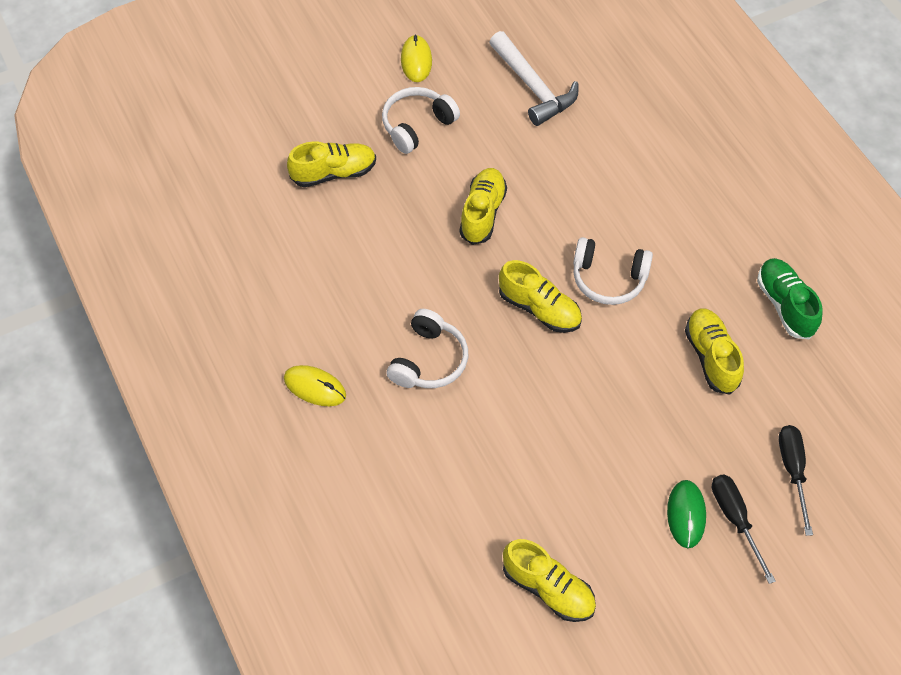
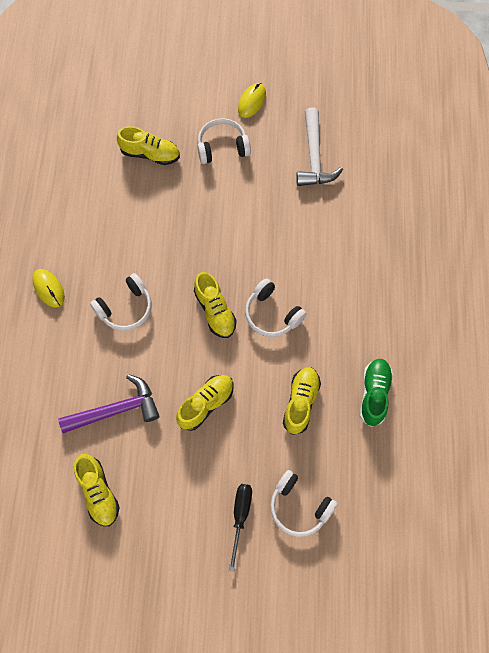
camera: 30 degrees right, 10 degrees up
(482, 213) = (223, 228): yellow shoe -> yellow shoe (206, 404)
(501, 482) = (116, 410): none -> purple hammer
(686, 514) = (212, 495): green mouse -> none
(792, 471) = (299, 506): black screwdriver -> white headphones

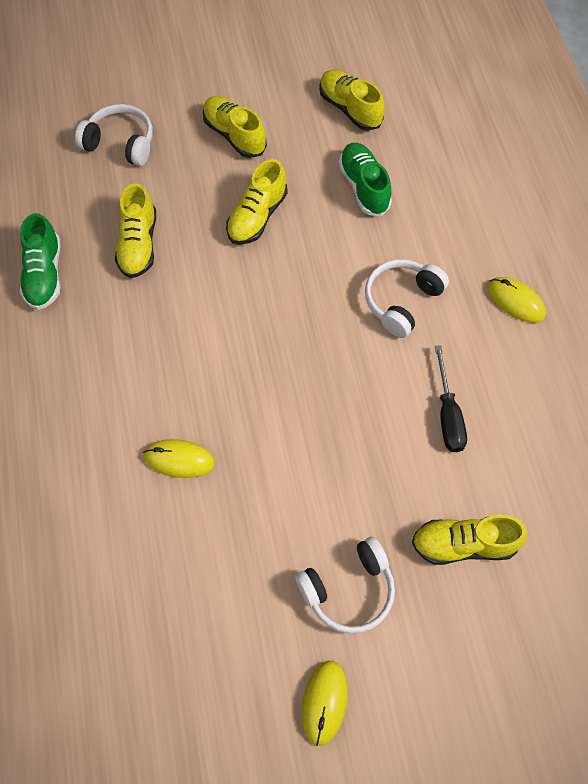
camera: 165 degrees right, 5 degrees down
(116, 410) = (364, 187): purple hammer -> green shoe
(215, 311) = (279, 326): yellow shoe -> yellow shoe (234, 135)
(240, 516) = (185, 121): black screwdriver -> black screwdriver (448, 415)
(272, 314) = (199, 340): white headphones -> none
(302, 239) = (179, 459): none -> yellow mouse
(314, 157) = (186, 613): white hammer -> none

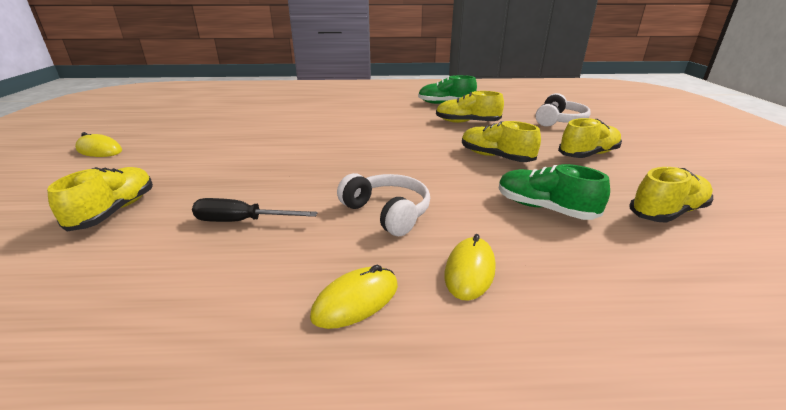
camera: 100 degrees right, 35 degrees down
(179, 459) = (300, 125): yellow mouse -> yellow mouse (470, 271)
(348, 590) = (152, 163): white headphones -> none
(364, 187) = (544, 208): green shoe -> green shoe turned 135 degrees counterclockwise

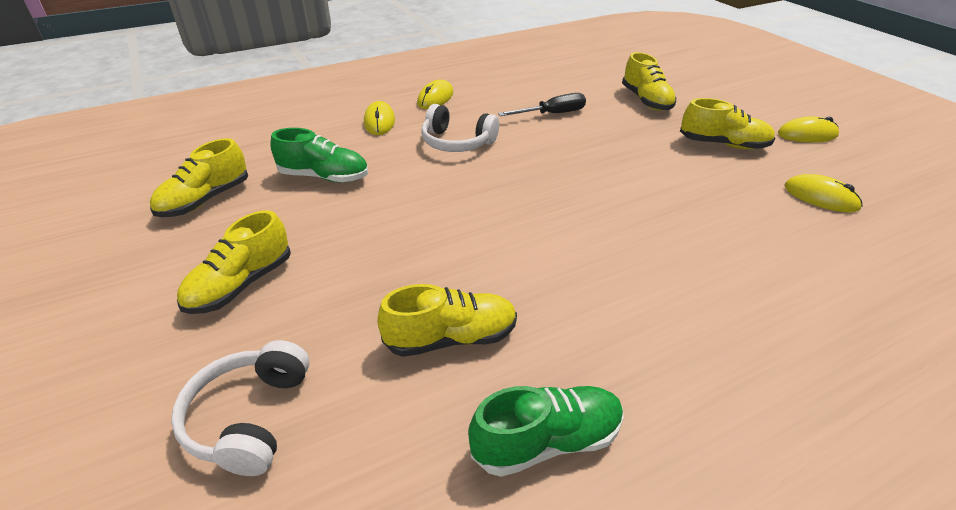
camera: 155 degrees right, 10 degrees up
(203, 125) = (820, 197): none -> yellow mouse
(495, 157) = (378, 240): yellow shoe -> yellow shoe (723, 144)

